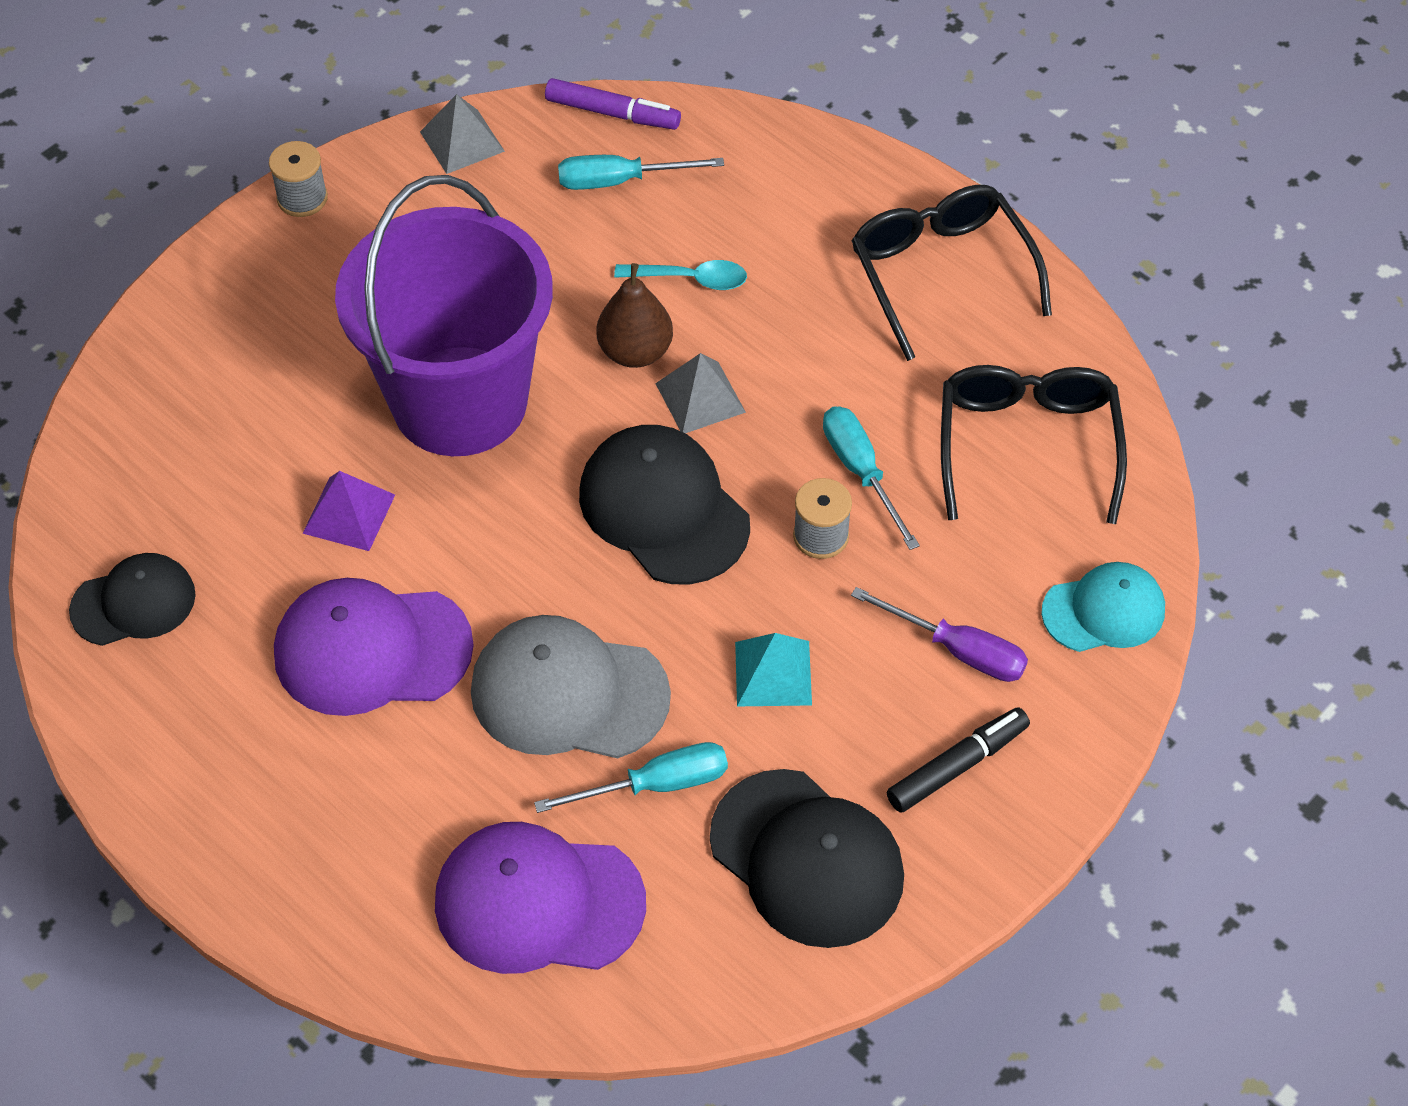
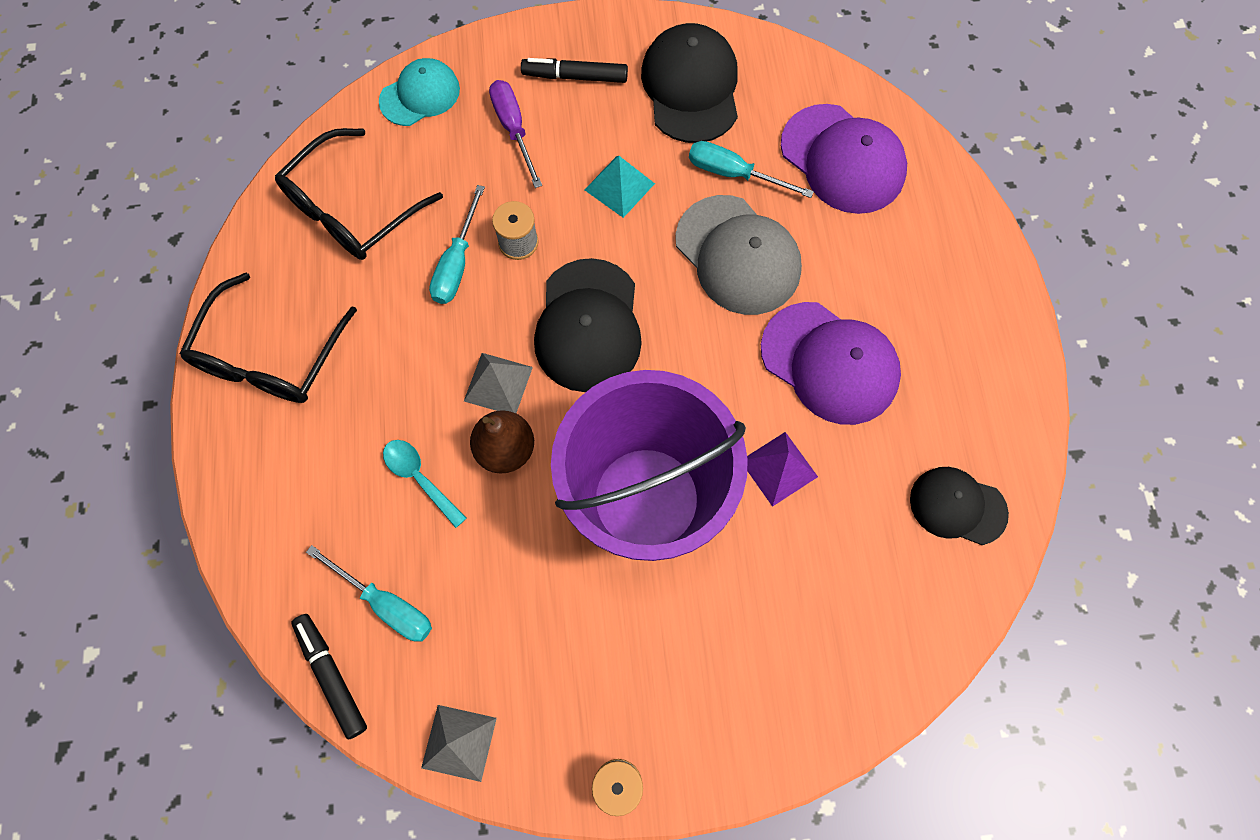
camera: 140 degrees left, 15 degrees up
(613, 113) = (331, 676): purple marker -> black marker
(1104, 611) = (420, 95): turquoise cap -> turquoise cap turned 120 degrees clockwise

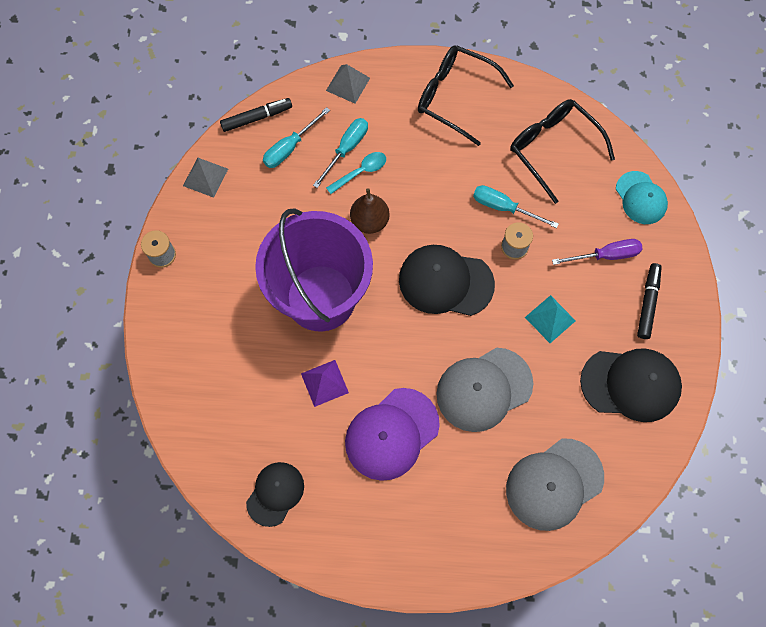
camera: 100 degrees right, 0 degrees up
(498, 384) = (414, 222): grey pyramid -> grey pyramid (348, 84)
(733, 174) = (551, 400): turquoise screwdriver -> turquoise screwdriver (346, 149)
(843, 159) = (554, 484): purple cap -> grey cap

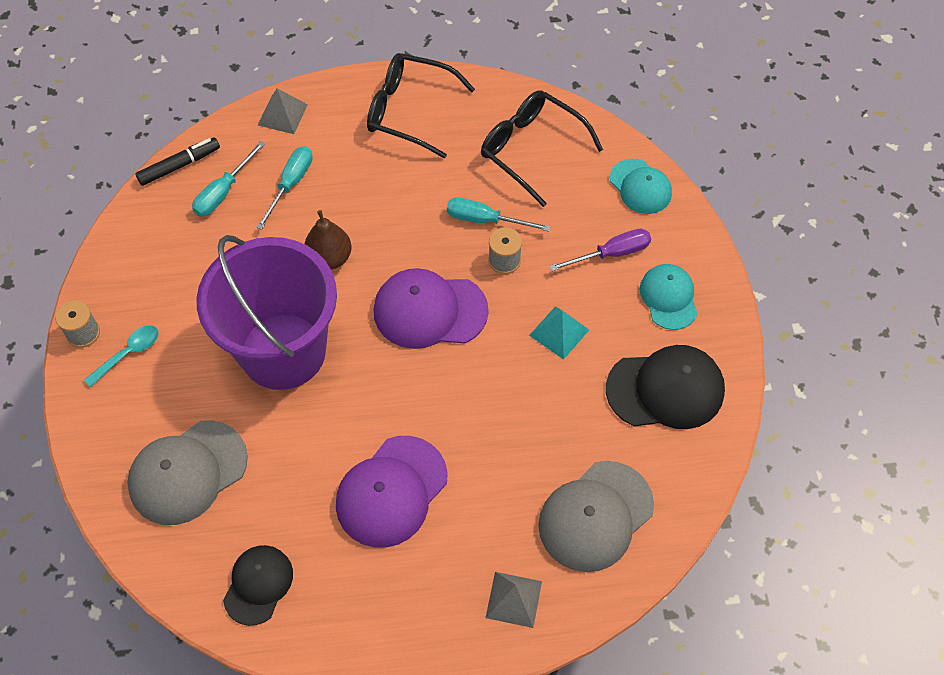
camera: 10 degrees left, 10 degrees down
(205, 177) = (126, 239): grey pyramid -> grey pyramid (514, 599)
(324, 383) = (301, 446): purple pyramid -> none
(361, 172) = (311, 206): turquoise spoon -> turquoise spoon (128, 353)
(445, 282) = (429, 311): black cap -> purple cap
(484, 389) = (494, 423): grey cap -> grey cap (187, 472)
(647, 303) = (668, 297): black marker -> turquoise cap

